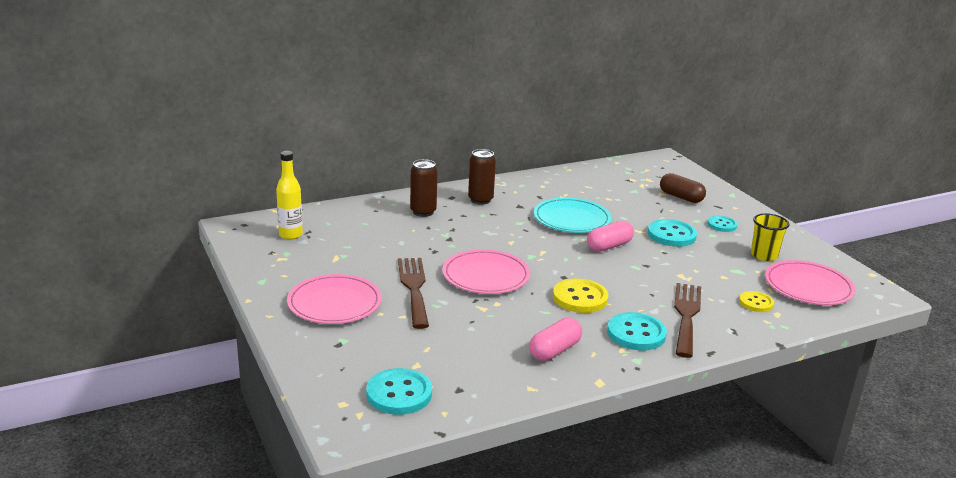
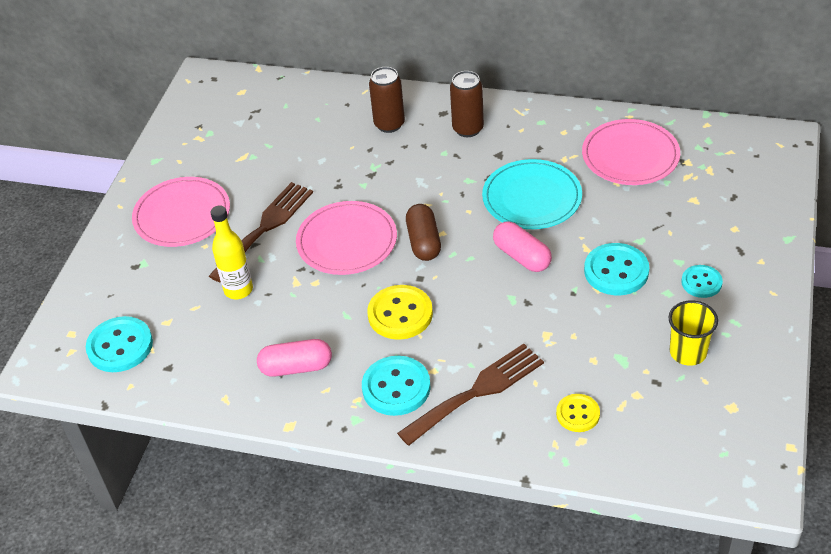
camera: 45 degrees right, 20 degrees up
(290, 235) = (237, 109): yellow bottle -> yellow bottle (238, 290)
(609, 246) = (522, 256): pink capsule -> pink capsule turned 45 degrees clockwise
(681, 197) = (711, 216): brown capsule -> brown capsule (424, 242)
(808, 286) = (675, 423): pink plate -> pink plate (630, 156)

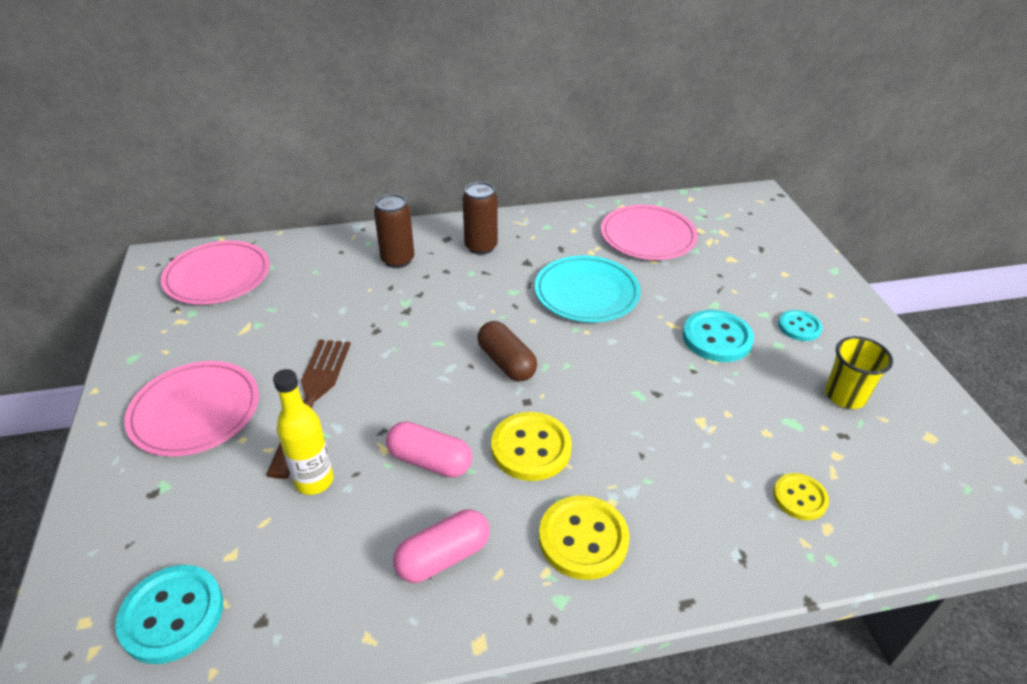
camera: 30 degrees left, 5 degrees down
(347, 241) = (420, 385): pink plate -> pink plate (218, 276)
(396, 387) = (583, 539): turquoise button -> yellow button
(477, 391) = (677, 510): brown fork -> none
(522, 256) = (617, 349): pink capsule -> pink capsule (430, 461)

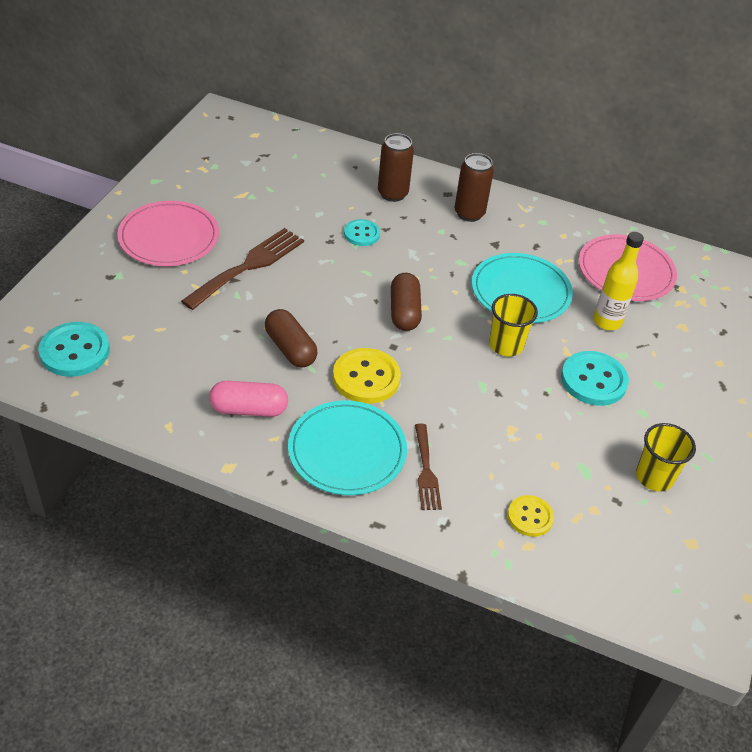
camera: 30 degrees right, 5 degrees up
(218, 276) = (251, 145): pink plate -> none
(314, 480) = (208, 320): yellow bottle -> yellow bottle (607, 322)
(430, 461) = (290, 349): pink capsule -> brown capsule
(583, 539) = (347, 451): yellow button -> turquoise plate
(621, 346) = (506, 345): none -> yellow cup
(673, 511) = (426, 471): none -> brown fork
(799, 327) = (678, 409): turquoise button -> turquoise button (361, 234)

